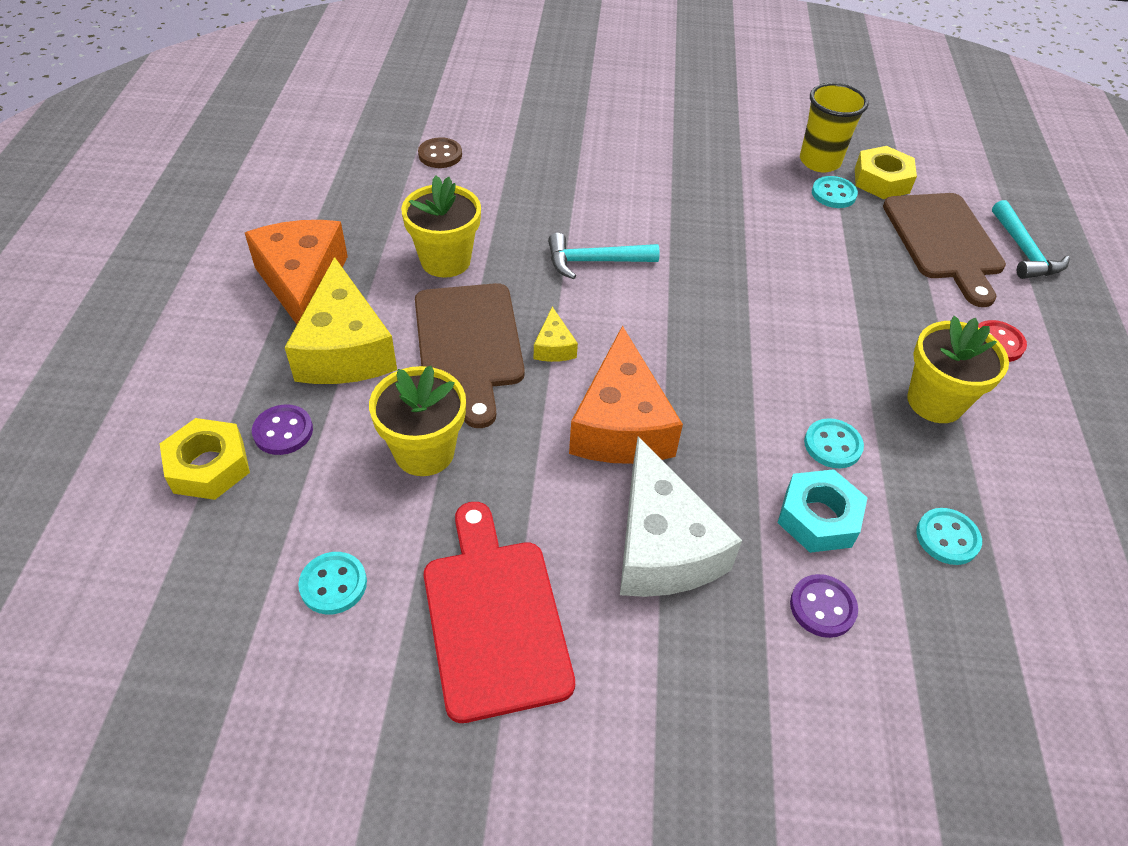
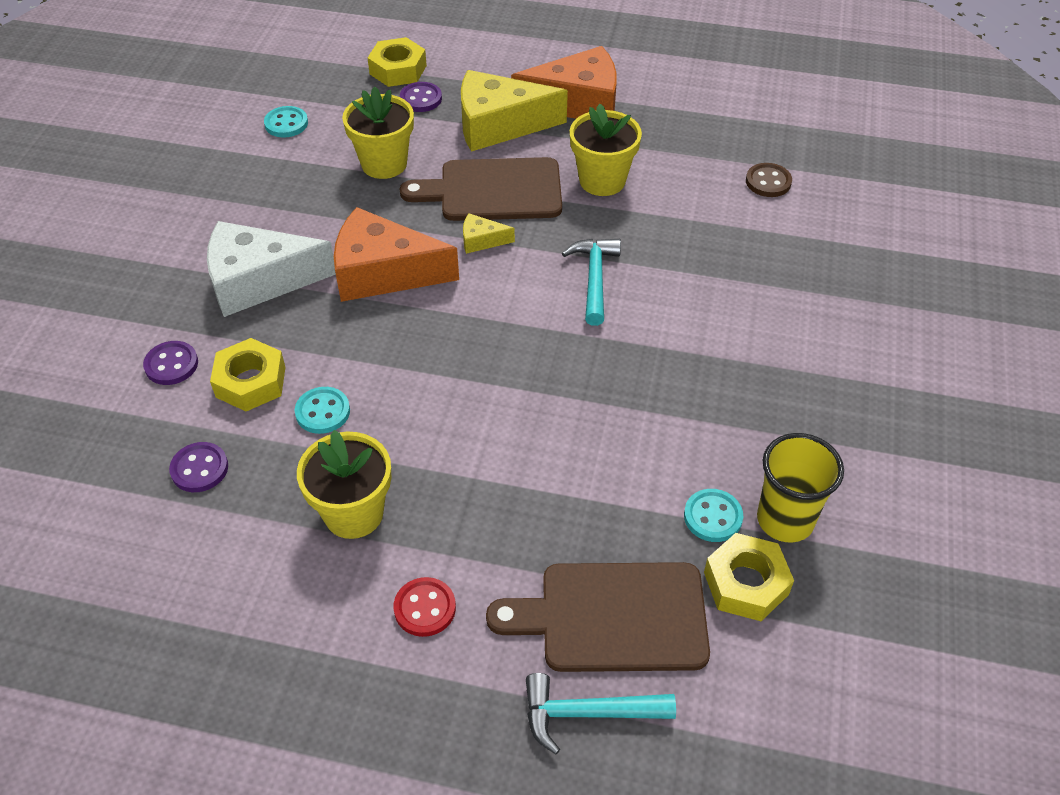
camera: 100 degrees right, 0 degrees up
(494, 618) = (234, 191): red cutting board -> none
(818, 518) = (251, 382): turquoise nut -> yellow nut
(947, 538) = (199, 469): turquoise button -> purple button

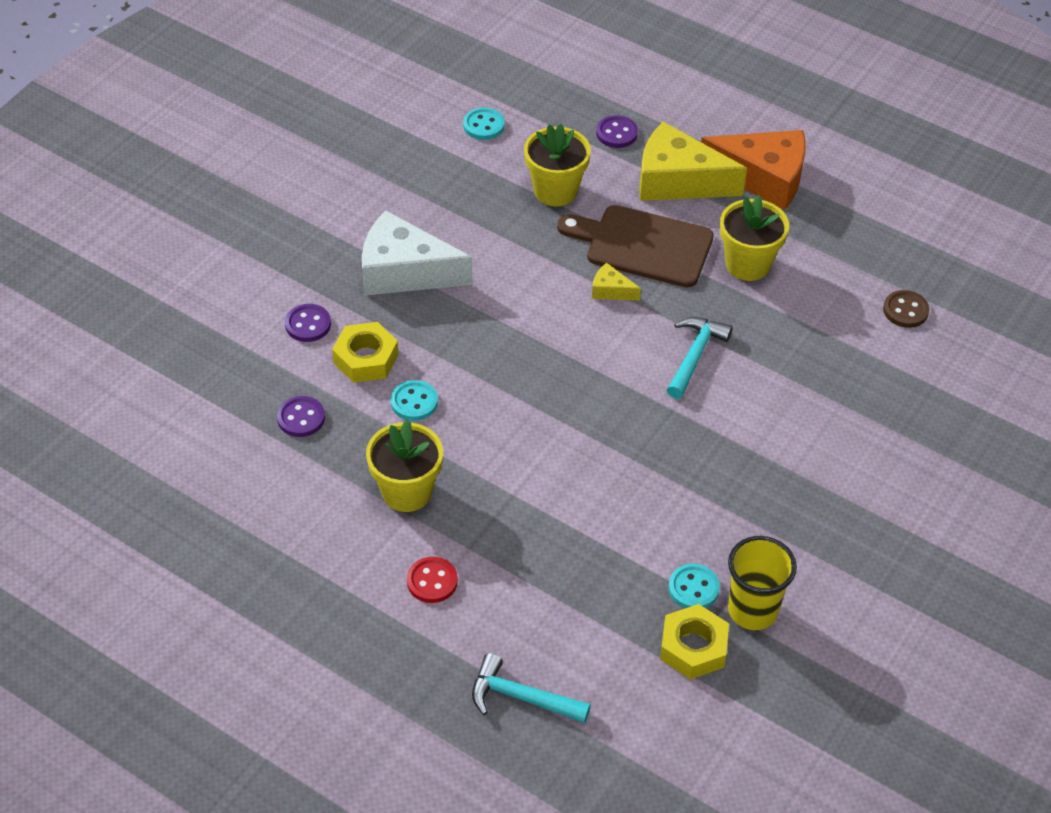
camera: 20 degrees right, 0 degrees up
(383, 272) = (512, 295): orange cheese -> none
(398, 70) = (608, 96): yellow nut -> none
(613, 617) = (574, 636): brown cutting board -> none

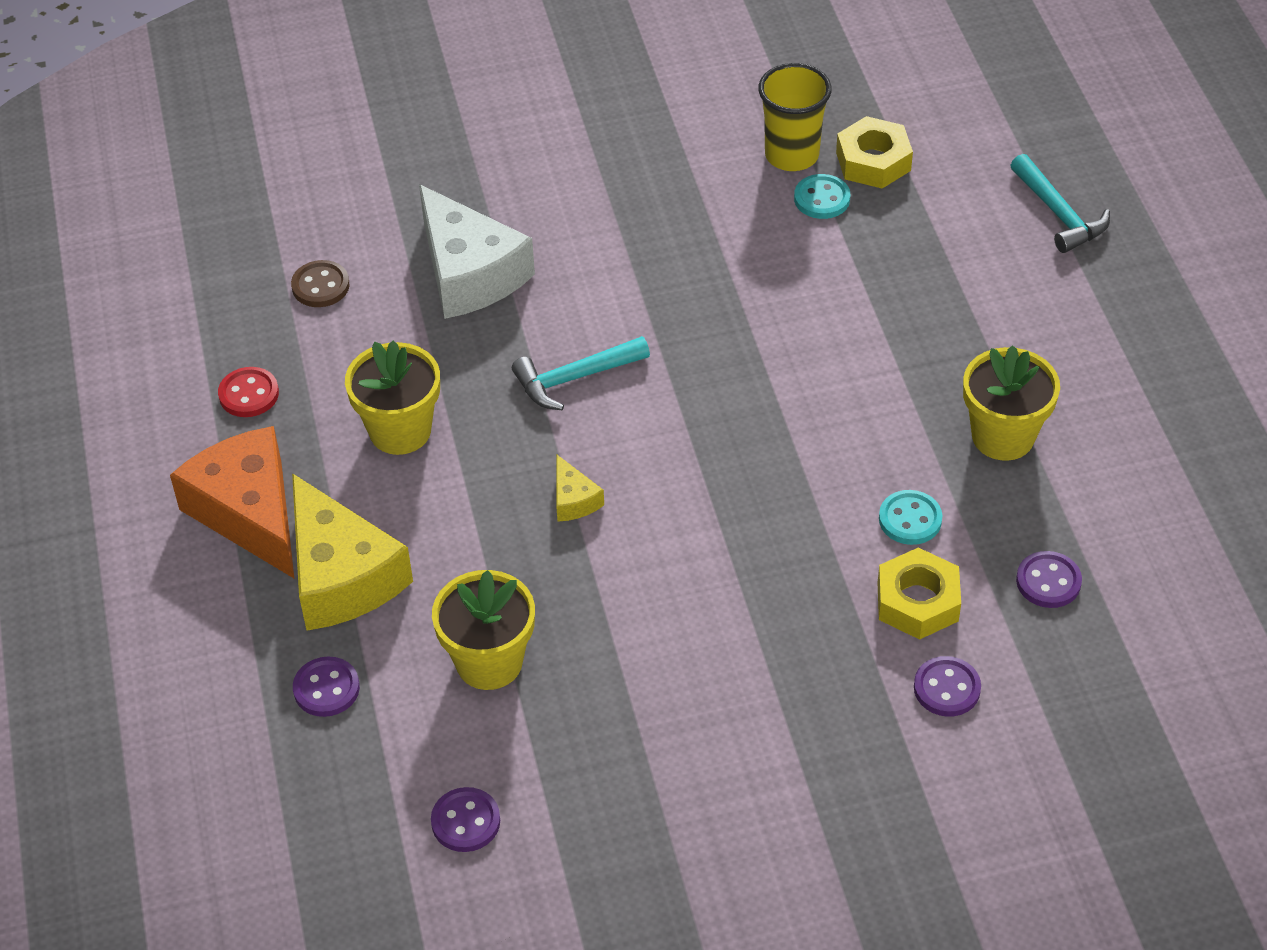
camera: 135 degrees left, 0 degrees up
(404, 271) = (773, 679): white cheese -> white cheese (469, 273)
(432, 581) = (1053, 344): red button -> red button (249, 394)
(483, 125) = (466, 821): turquoise button -> purple button
(643, 245) = (478, 526): brown cutting board -> none

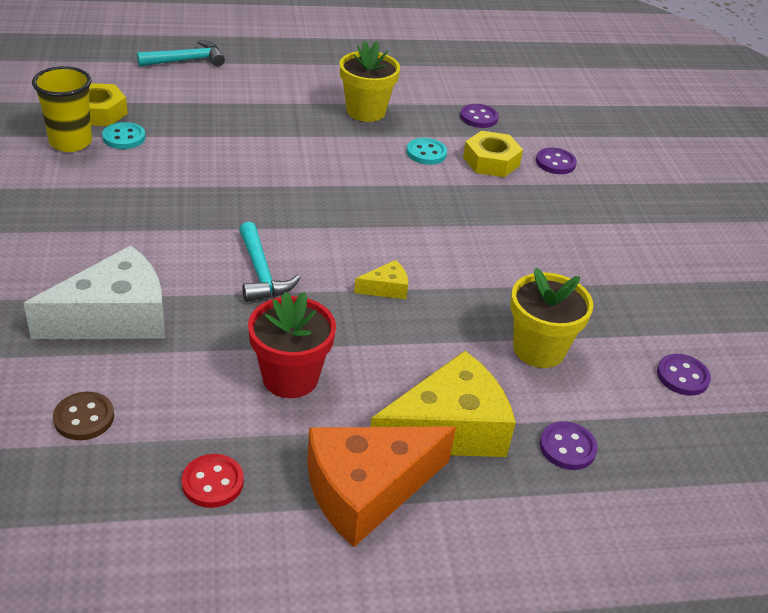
camera: 90 degrees left, 10 degrees down
(400, 431) = (290, 378): yellow flower pot -> red flower pot

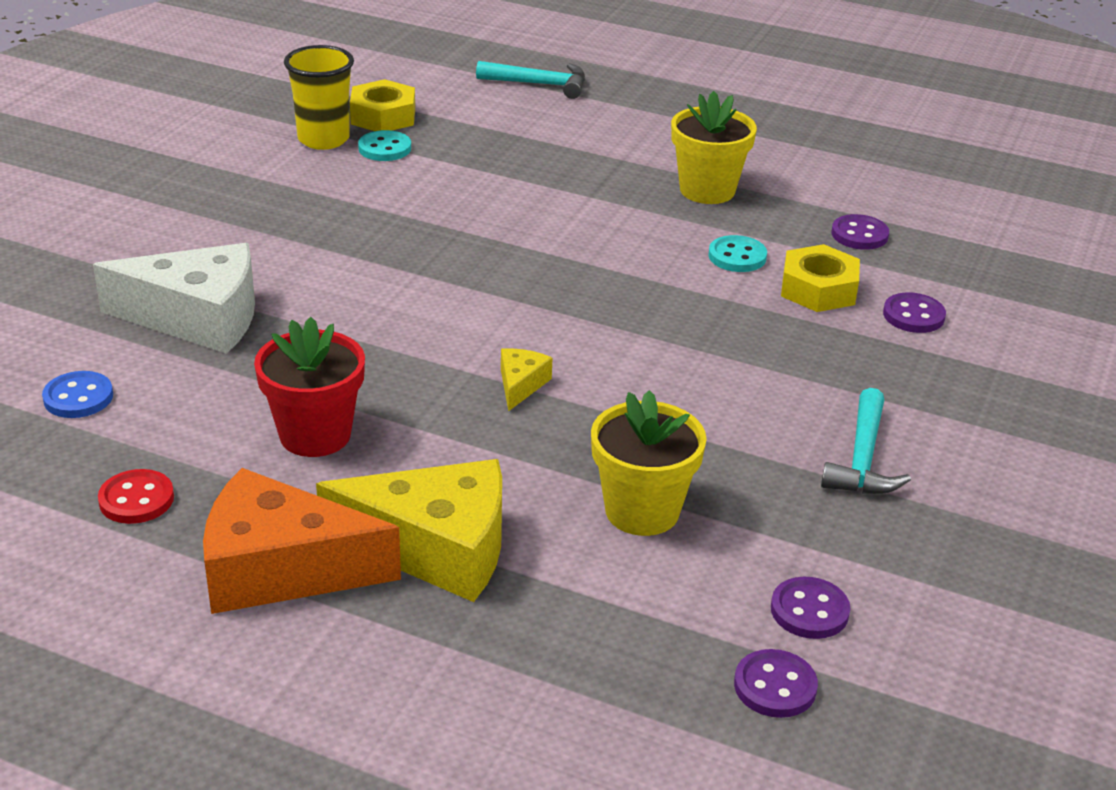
camera: 35 degrees right, 5 degrees down
(84, 418) = (78, 397): brown button -> blue button
(261, 273) = (392, 324): turquoise hammer -> turquoise hammer (862, 459)
(386, 288) = (521, 385): yellow cheese -> yellow cheese turned 90 degrees counterclockwise
(567, 447) = (559, 623): purple button -> purple button (775, 686)

